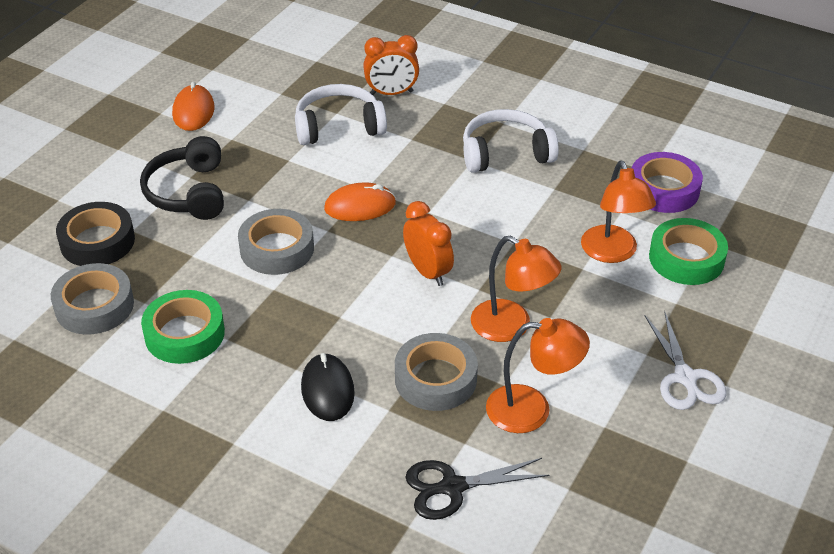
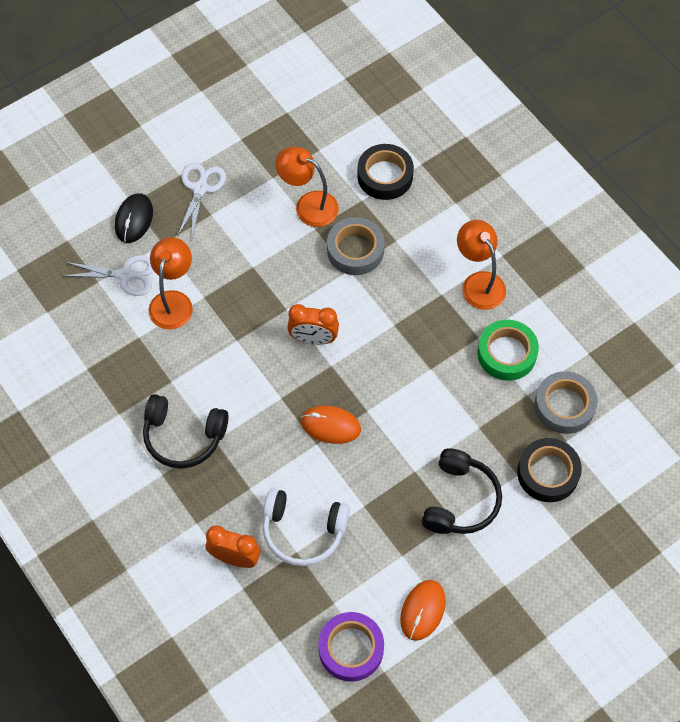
camera: 155 degrees left, 20 degrees up
(277, 249) = (413, 407): grey tape -> none
(327, 390) = (428, 269): black mouse -> black mouse (134, 219)
(428, 272) = (313, 339): orange clock -> orange clock turned 75 degrees counterclockwise
(451, 487) = (385, 176): black scissors -> black tape
(505, 153) = (183, 436): white headphones -> black headphones
(511, 327) = (283, 269): orange lamp -> orange lamp (479, 283)
(663, 189) = (90, 344): purple tape -> purple tape (351, 649)
(686, 258) = (126, 275): green tape -> white scissors

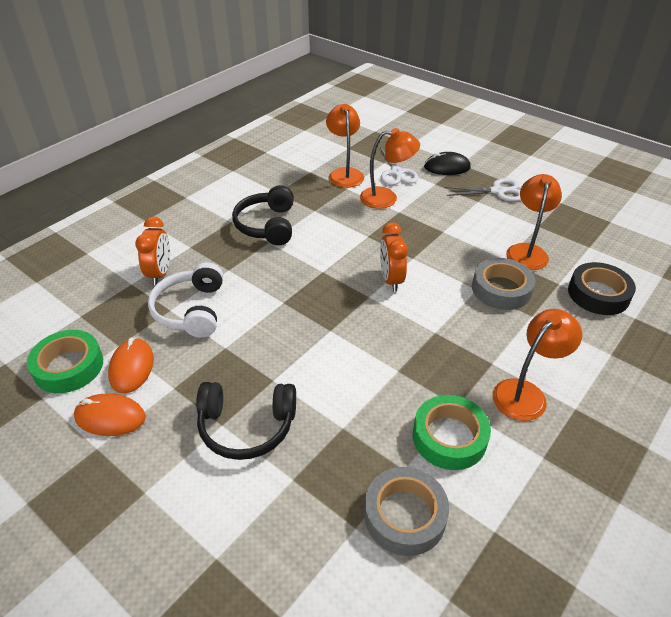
camera: 75 degrees right, 20 degrees down
(106, 331) = (344, 174): none -> orange lamp
(330, 425) = (305, 308): orange mouse -> orange mouse (132, 367)
(351, 649) = (69, 366): purple tape -> green tape
(548, 473) = (303, 513): black tape -> none

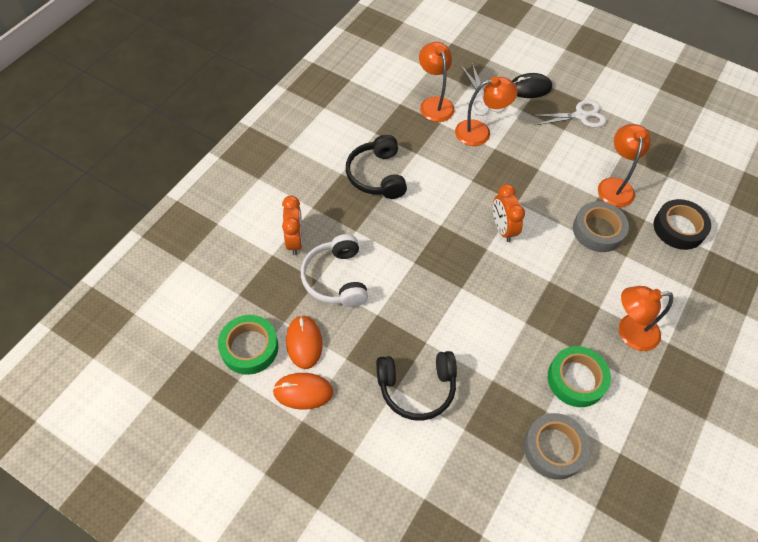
camera: 10 degrees left, 15 degrees up
(526, 393) = (629, 333): orange lamp -> orange lamp turned 135 degrees counterclockwise

